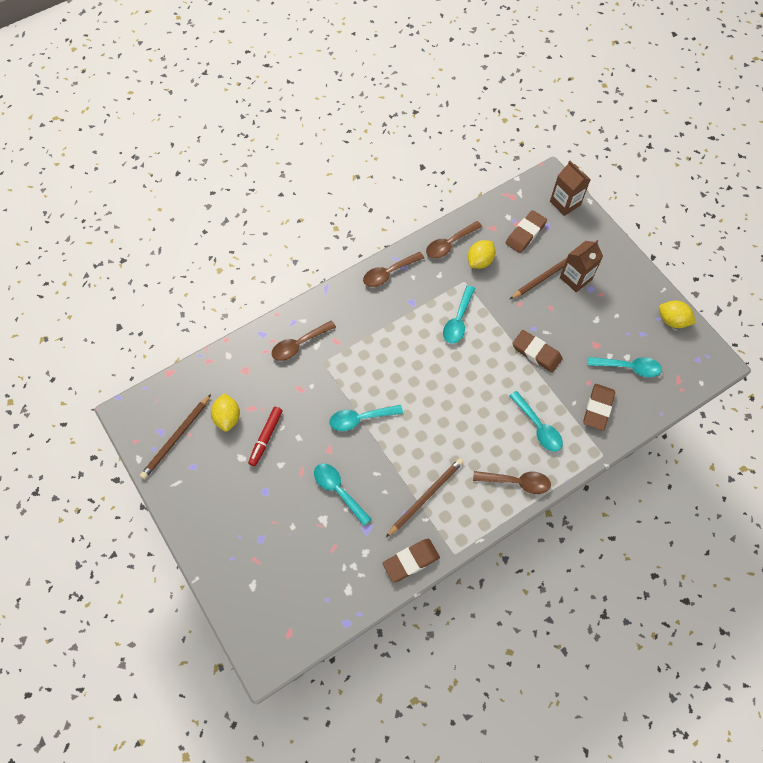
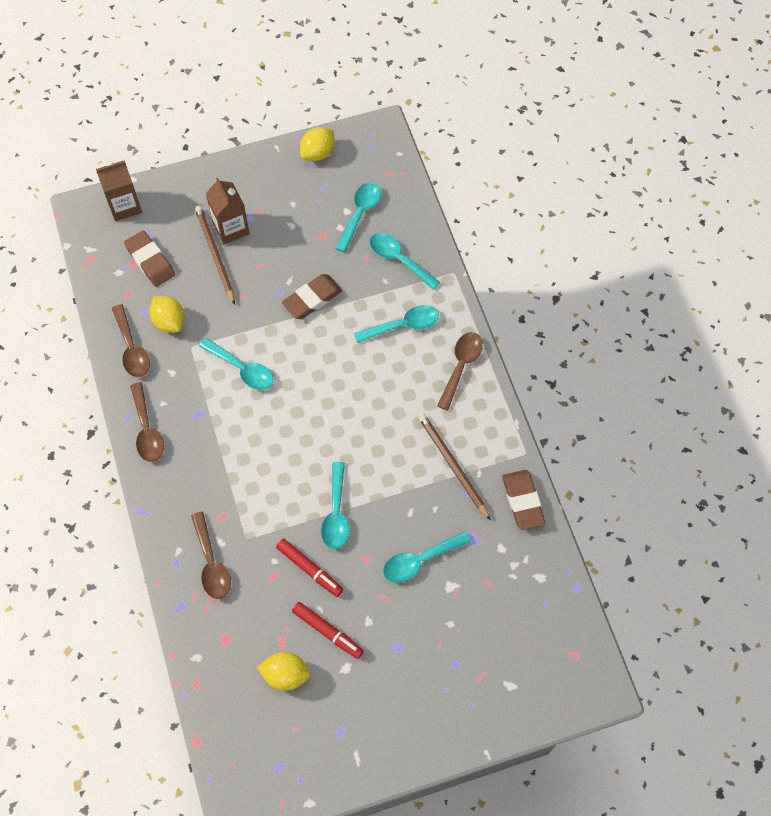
camera: 75 degrees left, 0 degrees up
(176, 438) = (295, 747): brown pencil -> none
(311, 412) = (310, 569): none -> red marker
(598, 408) = (398, 259): brown eraser -> turquoise spoon

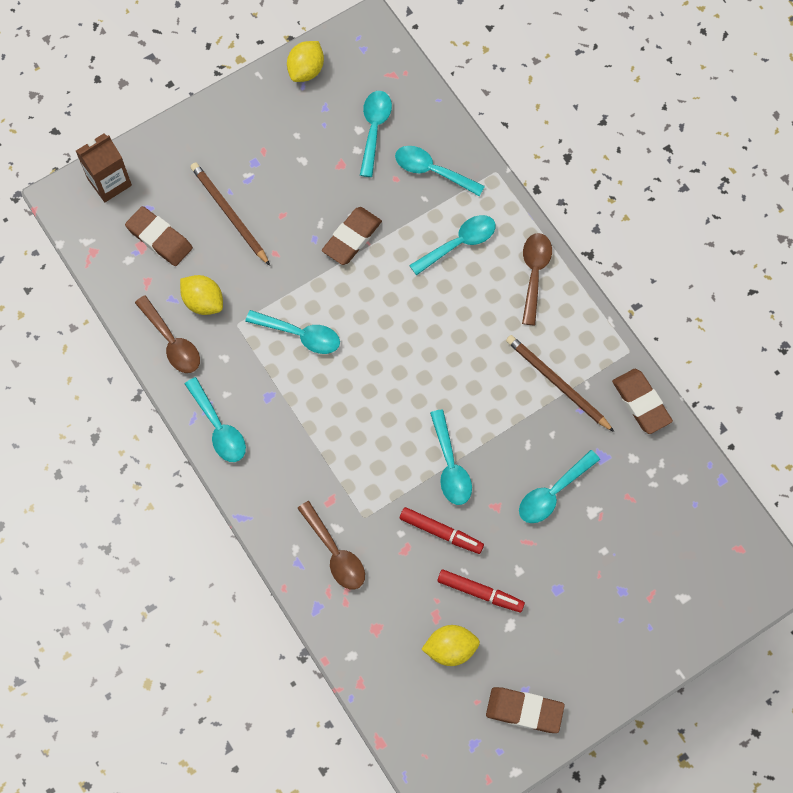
camera: 15 degrees left, 5 degrees up
(147, 430) = (219, 428): brown spoon -> turquoise spoon
(231, 228) = (237, 180): brown carton -> none
(334, 749) = (524, 710): none -> brown eraser

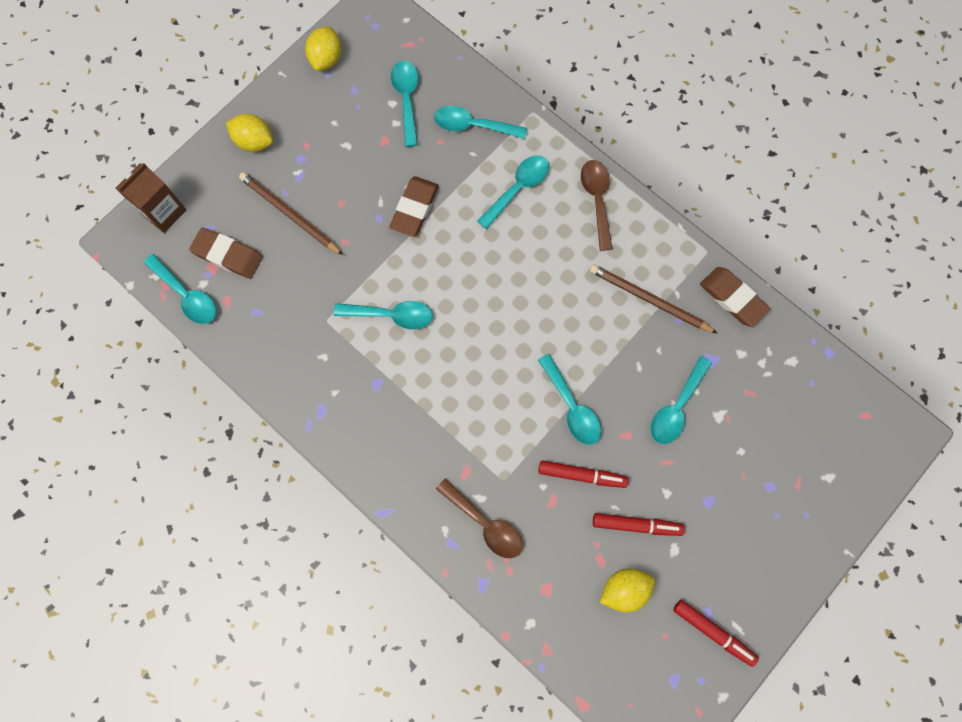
camera: 15 degrees left, 5 degrees up
(172, 342) = (267, 354): brown spoon -> none
(203, 302) = (288, 306): yellow lemon -> yellow lemon (254, 141)
(219, 428) = (336, 428): turquoise spoon -> turquoise spoon (187, 295)
(524, 710) = (713, 632): brown eraser -> red marker

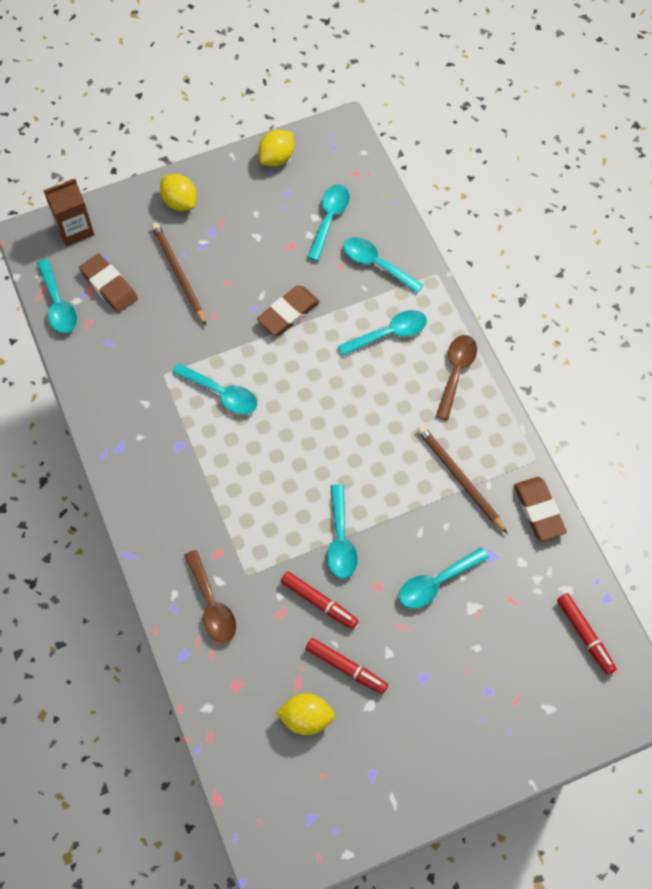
camera: 25 degrees right, 10 degrees down
(713, 632) = (368, 793): red marker -> red marker (585, 635)

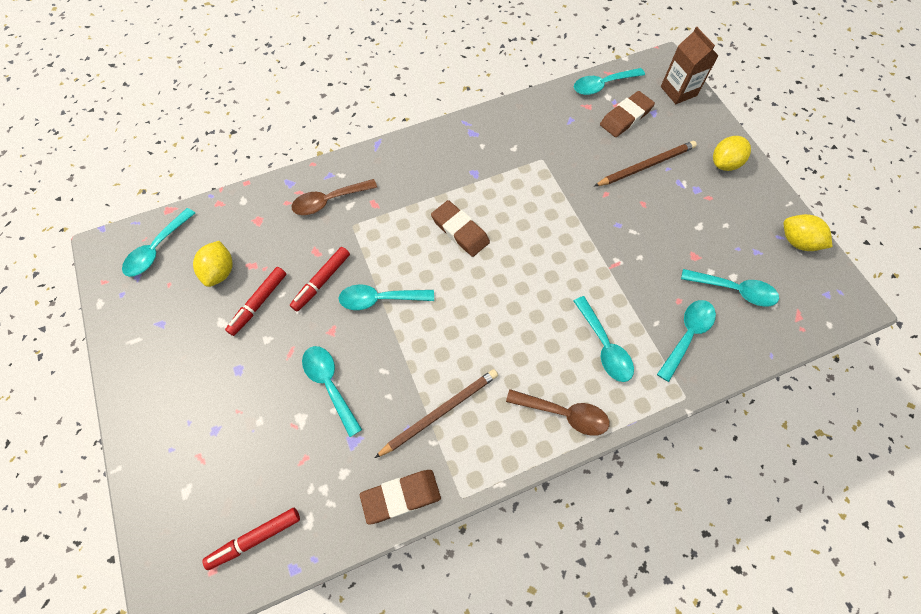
camera: 90 degrees right, 0 degrees up
(221, 393) = (526, 202): turquoise spoon -> turquoise spoon (157, 249)
(288, 313) = (617, 254): brown eraser -> brown eraser (460, 231)

